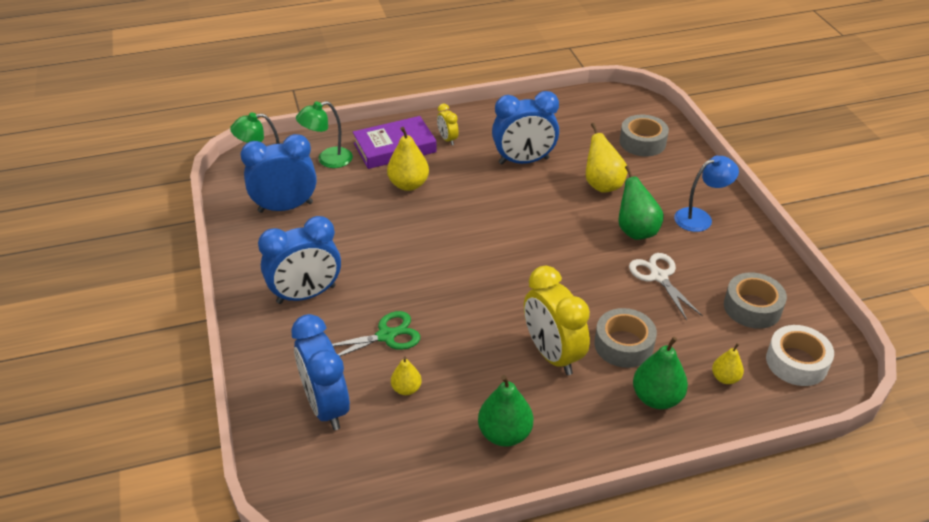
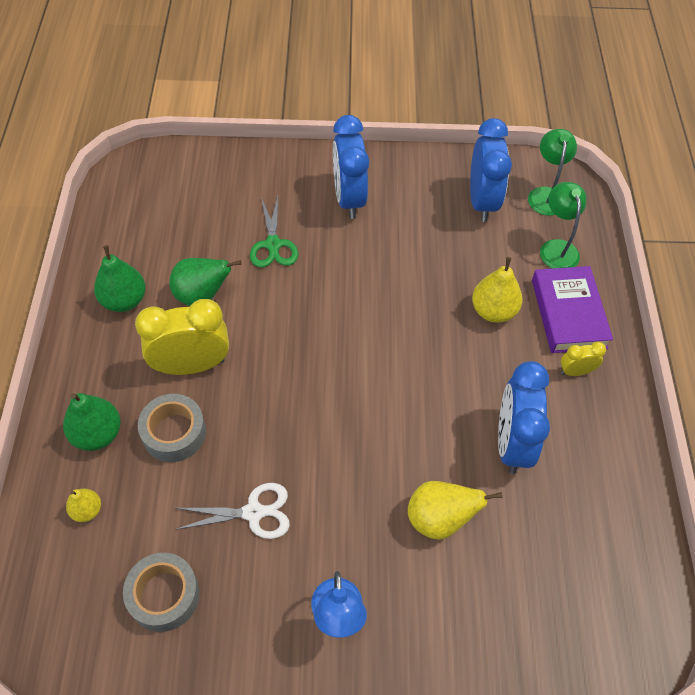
camera: 105 degrees right, 15 degrees up
(326, 406) = (214, 192): blue clock -> none
(406, 389) = (206, 245): yellow pear -> none
(636, 231) = (339, 522): green pear -> green pear (202, 296)
(642, 142) = (523, 616): grey tape -> none
(796, 362) = (68, 599): white tape -> none

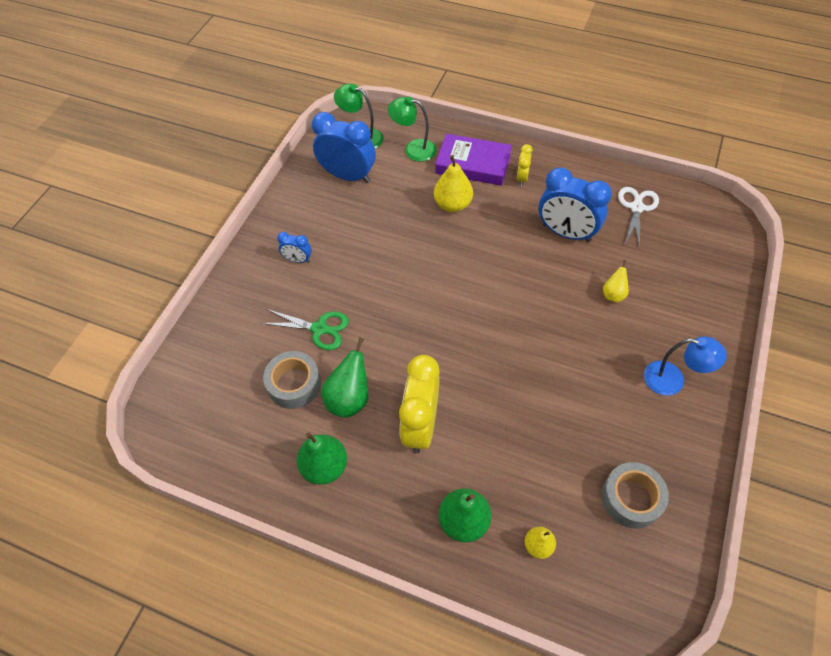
camera: 65 degrees left, 0 degrees up
(174, 433) = (484, 456): grey tape -> grey tape (294, 384)
(253, 512) = (576, 414): white scissors -> white scissors (636, 208)
(349, 198) = (298, 260): blue clock -> blue clock, size x0.48
(439, 519) = (613, 294): yellow pear -> yellow pear, size x0.58

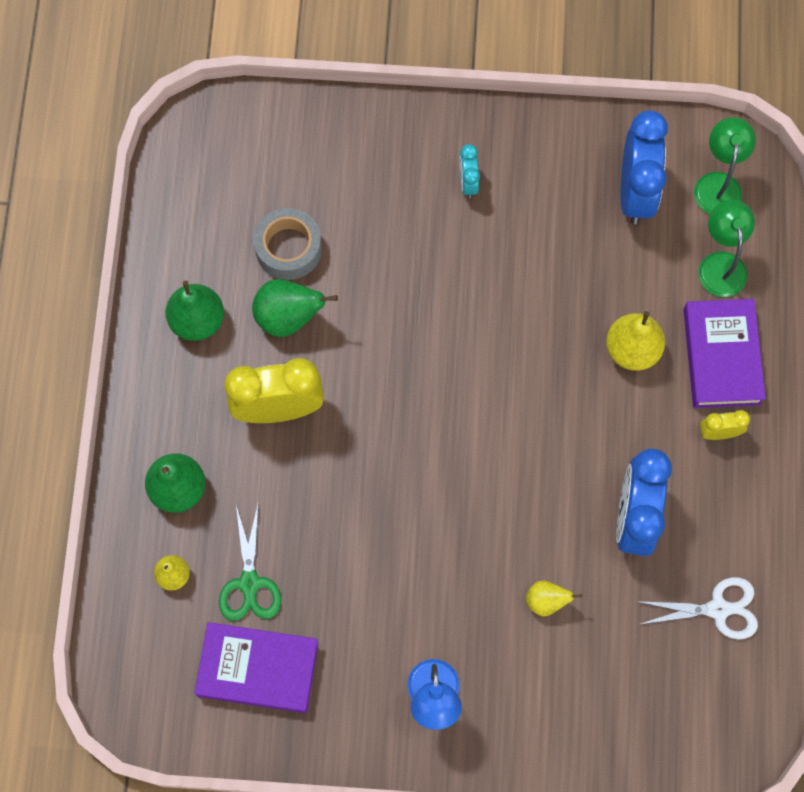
camera: 70 degrees right, 15 degrees up
(298, 260) = (468, 182): blue clock -> turquoise clock
(319, 329) = (373, 248): green scissors -> green scissors (249, 583)
(631, 498) = (258, 669): grey tape -> purple book

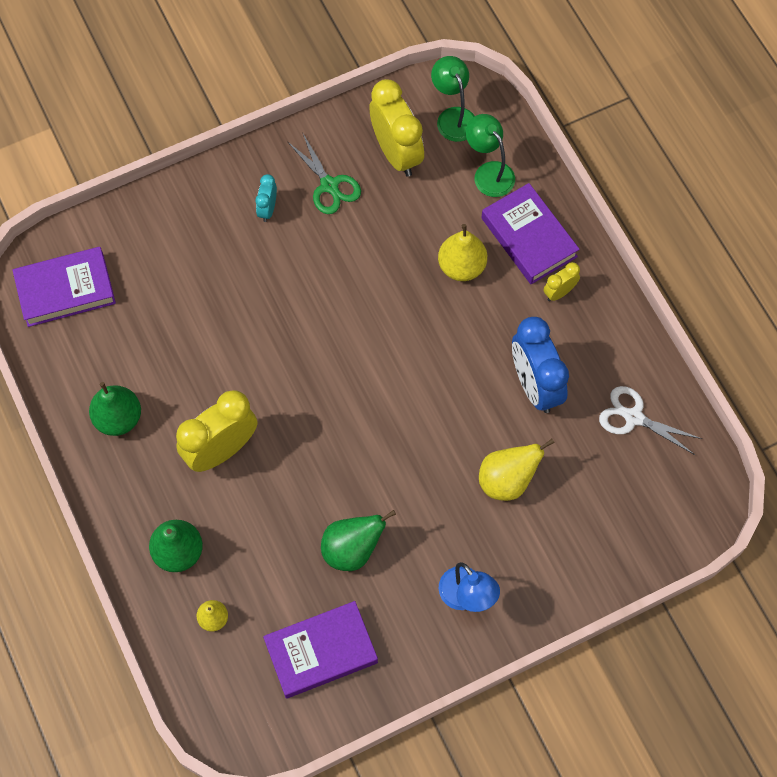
camera: 30 degrees left, 5 degrees down
(221, 161) = (66, 290): none -> purple book
(249, 583) = (276, 591): green scissors -> green scissors (329, 185)
(288, 248) = (158, 328): grey tape -> none
(288, 317) = (188, 378): green pear -> green pear (352, 549)
(468, 182) = (267, 209): turquoise clock -> turquoise clock turned 45 degrees clockwise
(546, 601) = (507, 480): yellow pear -> yellow pear, size x1.71
(635, 192) = (396, 153): blue clock -> yellow clock
(718, 609) = (634, 417): white scissors -> white scissors turned 120 degrees counterclockwise

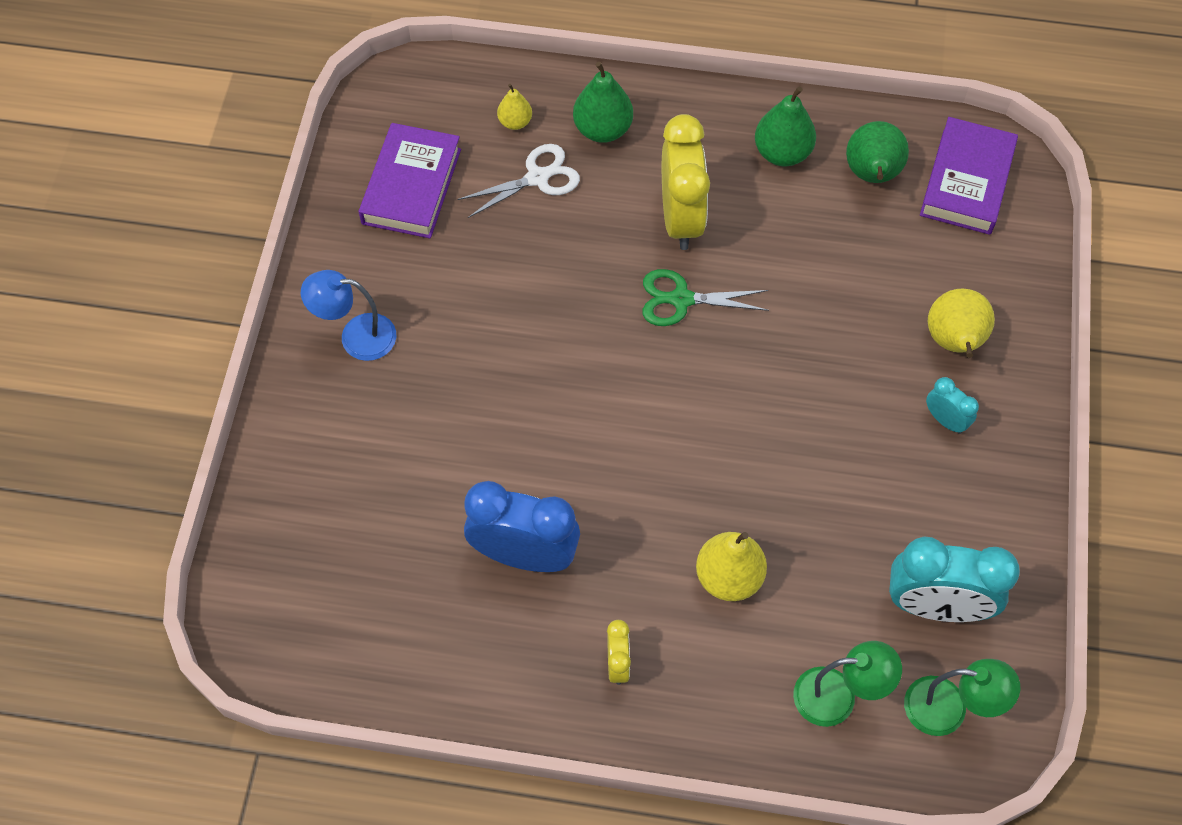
camera: 125 degrees right, 5 degrees down
(329, 185) = (936, 503): green scissors -> green scissors (681, 299)
(352, 549) = (487, 268): green pear -> green pear (872, 175)
(396, 153) = (935, 606): yellow clock -> turquoise clock
(507, 480) = (441, 453): yellow pear -> yellow pear (954, 342)
(529, 237) = (715, 681): purple book -> none
(634, 417) = (405, 633): white scissors -> white scissors (537, 178)

